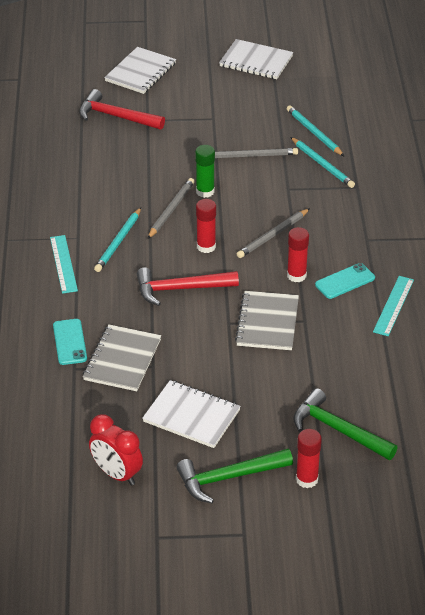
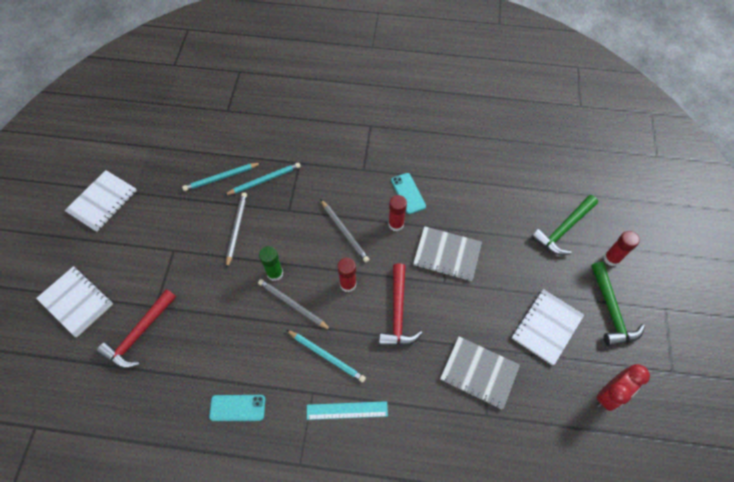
camera: 80 degrees left, 20 degrees up
(70, 342) = (452, 416): turquoise phone -> turquoise phone (237, 408)
(393, 305) = (439, 168): turquoise ruler -> none

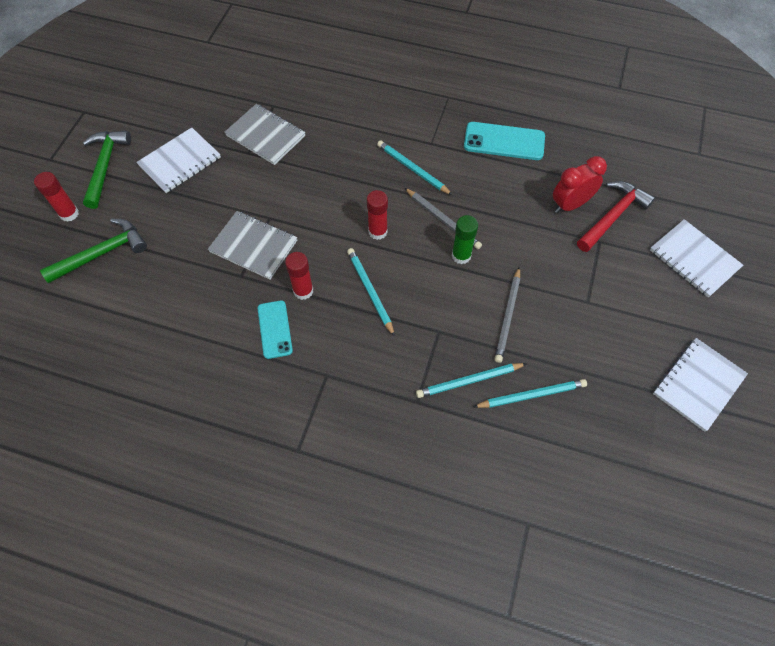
camera: 170 degrees left, 0 degrees up
(237, 408) = (504, 141): turquoise phone -> turquoise phone, size x1.51
(344, 232) = (370, 291): grey pencil -> turquoise pencil
(347, 410) = (400, 126): turquoise ruler -> none
(398, 312) = (329, 196): red hammer -> none
(609, 394) = (153, 104): red clock -> red clock (570, 205)

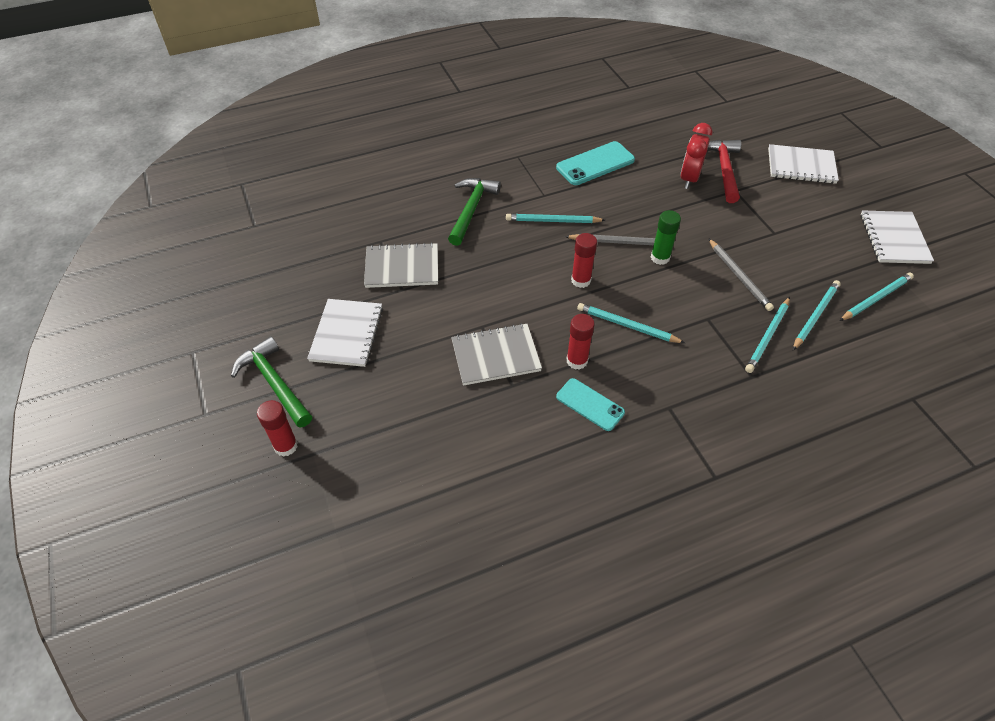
camera: 40 degrees left, 10 degrees down
(102, 253) = (362, 456): green hammer -> green hammer (471, 210)
(607, 421) = (875, 298): none -> turquoise pencil

